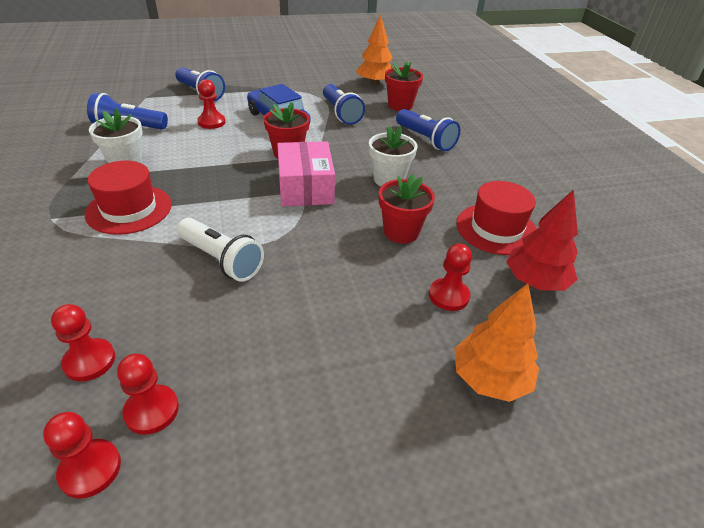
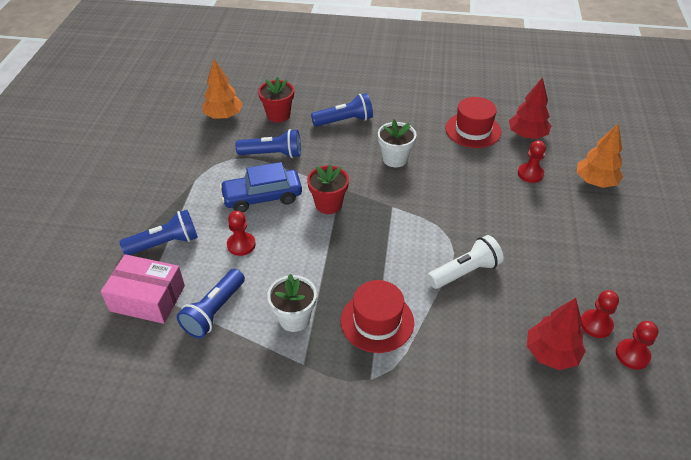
camera: 65 degrees left, 5 degrees up
(89, 361) = (551, 353): red pawn -> red tree
(305, 187) = (387, 206): pink box -> pink box (147, 298)
(401, 232) = (462, 173): red flower pot -> none

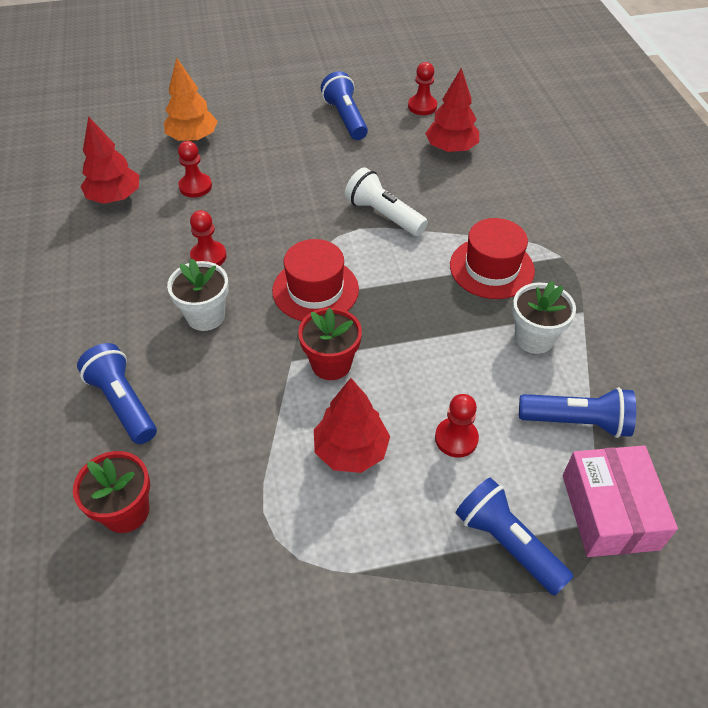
camera: 110 degrees left, 5 degrees up
(223, 116) = (149, 613): orange tree -> none
(262, 197) = (351, 450): blue car -> red tree
(272, 154) = (243, 477): blue flashlight -> blue flashlight (345, 118)
(473, 130) = (115, 248): red hat -> red hat (315, 290)
(596, 324) = (401, 126): red pawn -> red pawn (208, 256)

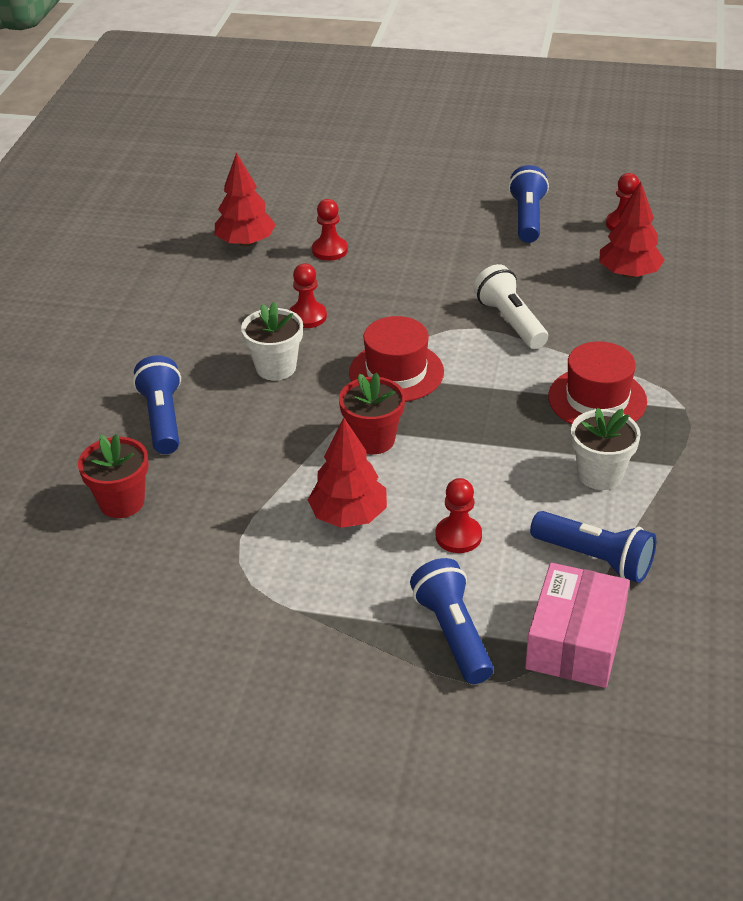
camera: 25 degrees right, 10 degrees down
(193, 138) = (352, 204): orange tree -> none

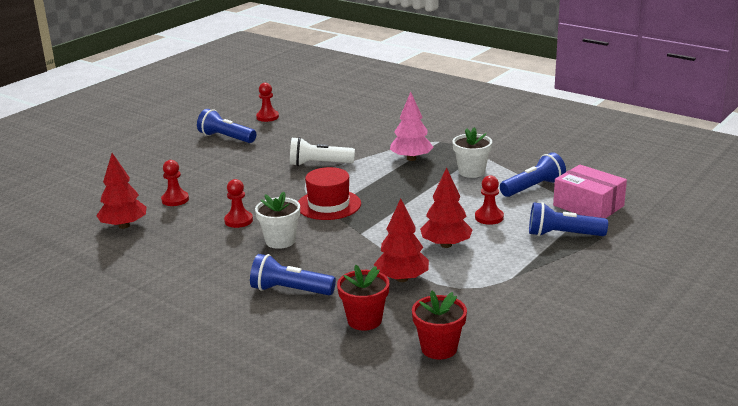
camera: 65 degrees left, 15 degrees down
(373, 440) = (385, 224): red flower pot -> red flower pot (439, 348)
(597, 399) = (411, 158): red hat -> pink tree
(628, 274) = (314, 126): red tree -> red tree (402, 279)

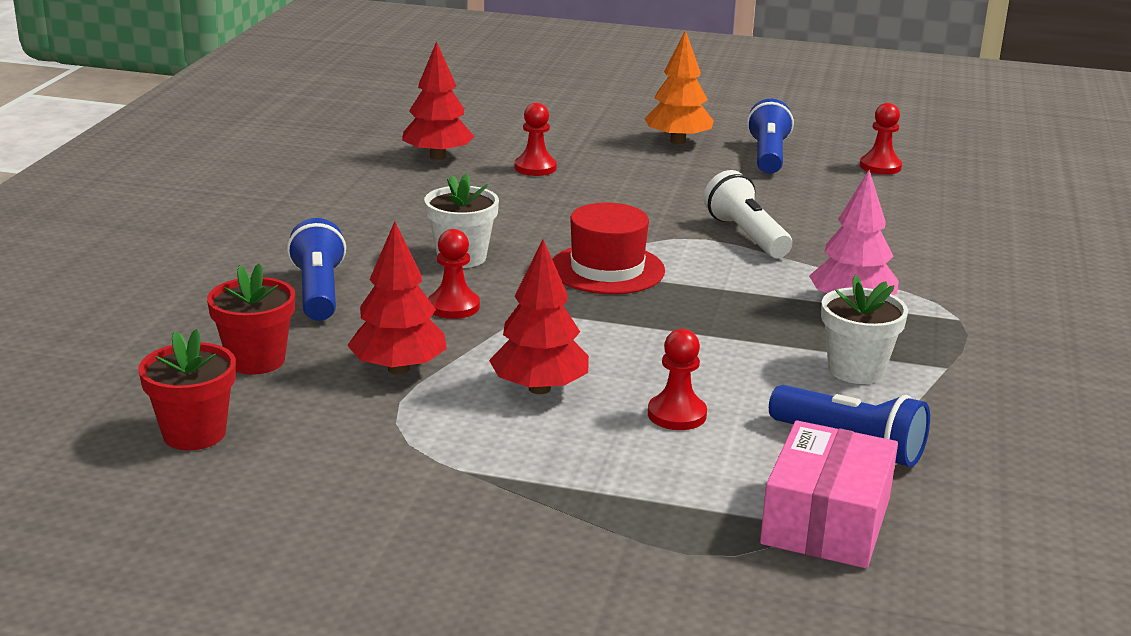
camera: 65 degrees right, 0 degrees up
(180, 155) = (678, 141): none -> orange tree
(238, 220) = (504, 218): red pawn -> red pawn (453, 306)
(563, 235) = (666, 504): blue flashlight -> none

